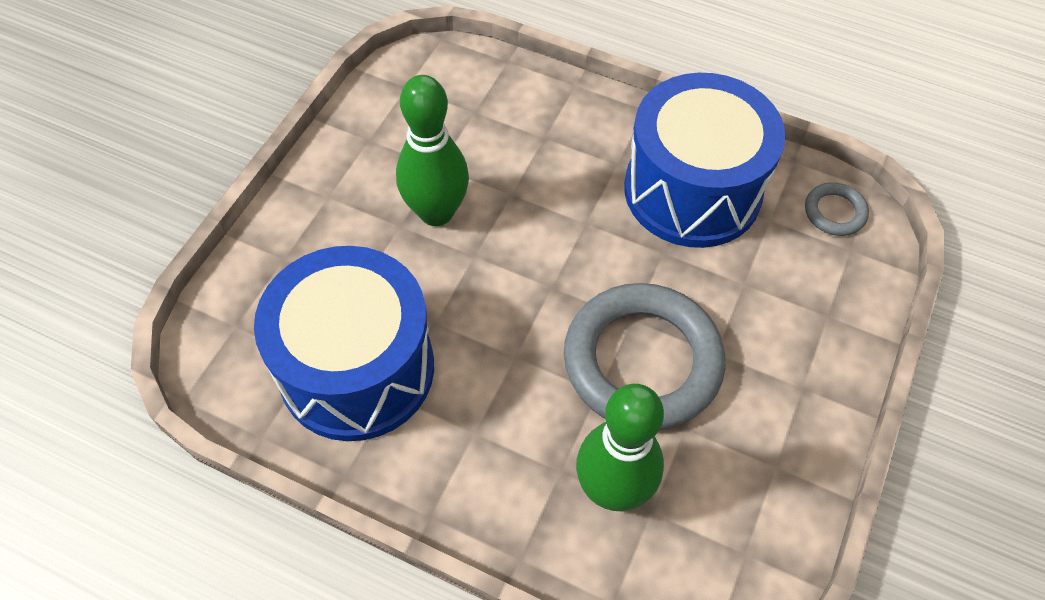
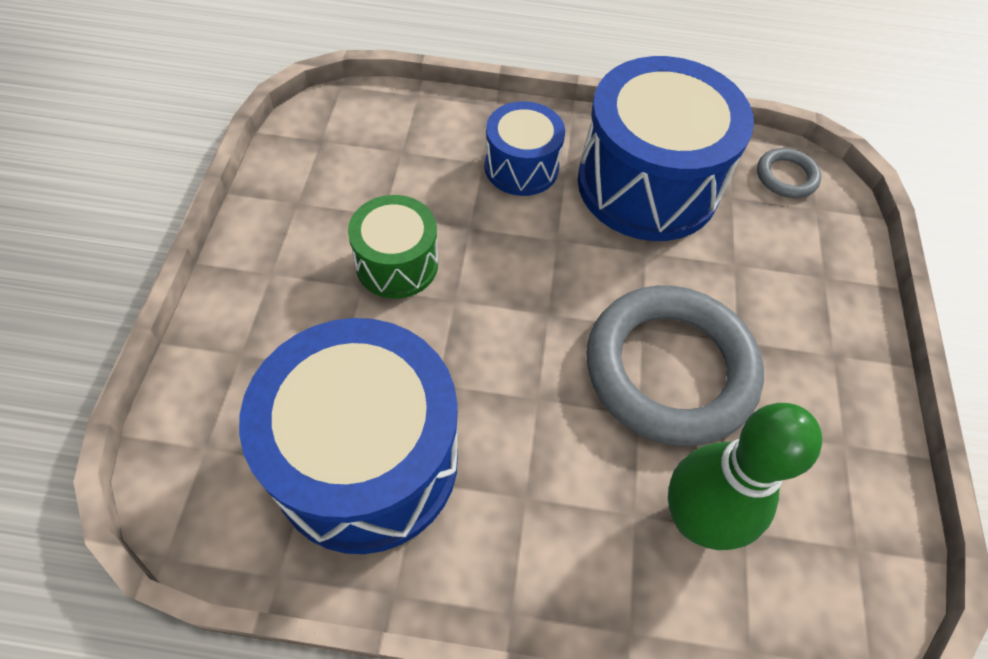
camera: 20 degrees left, 0 degrees up
(436, 212) = (397, 264): green bowling pin -> green drum
(579, 149) = (521, 167): none -> blue drum

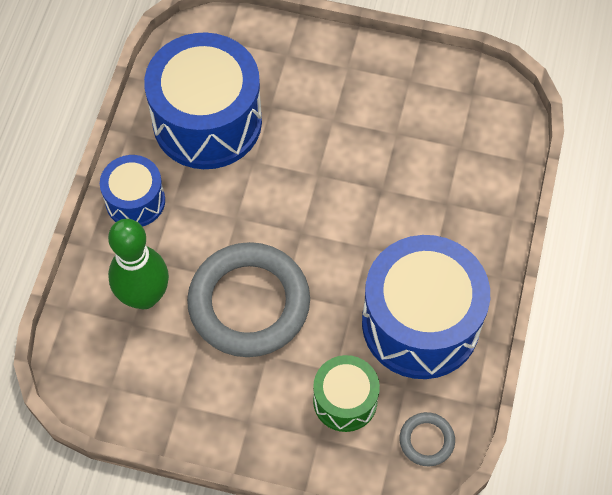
camera: 100 degrees right, 5 degrees up
(397, 264) = (351, 141): green drum -> green drum (345, 400)
(521, 167) = (441, 230): blue drum -> blue drum (135, 201)

